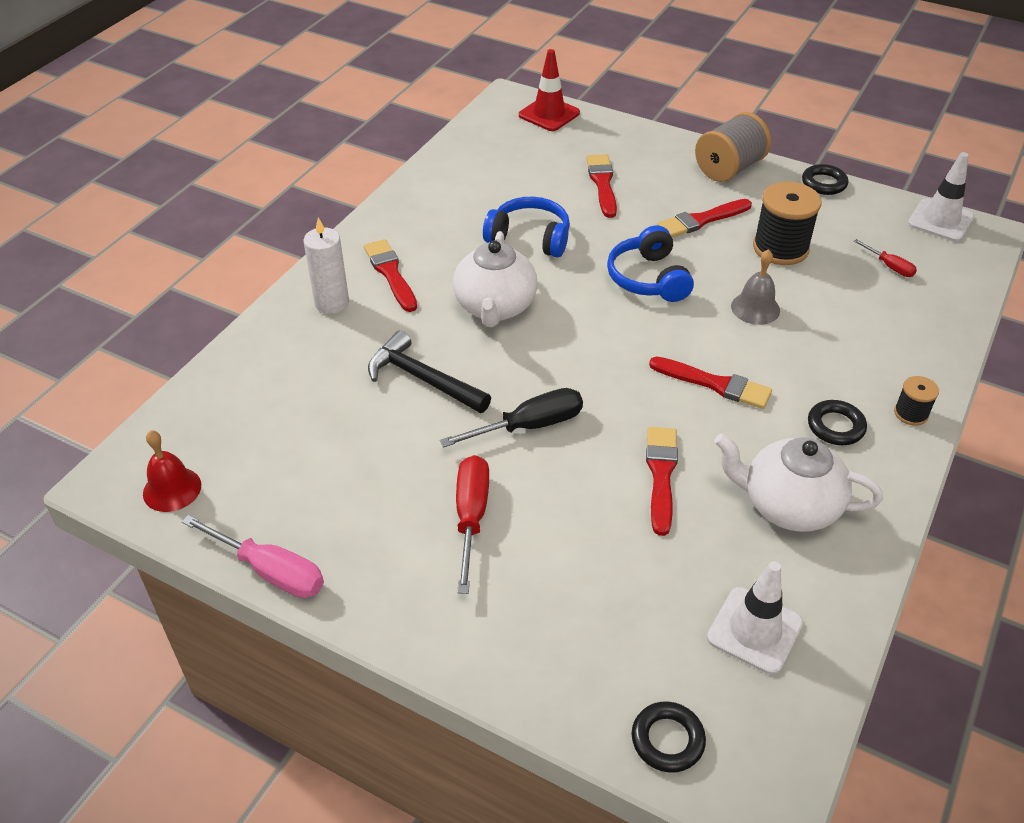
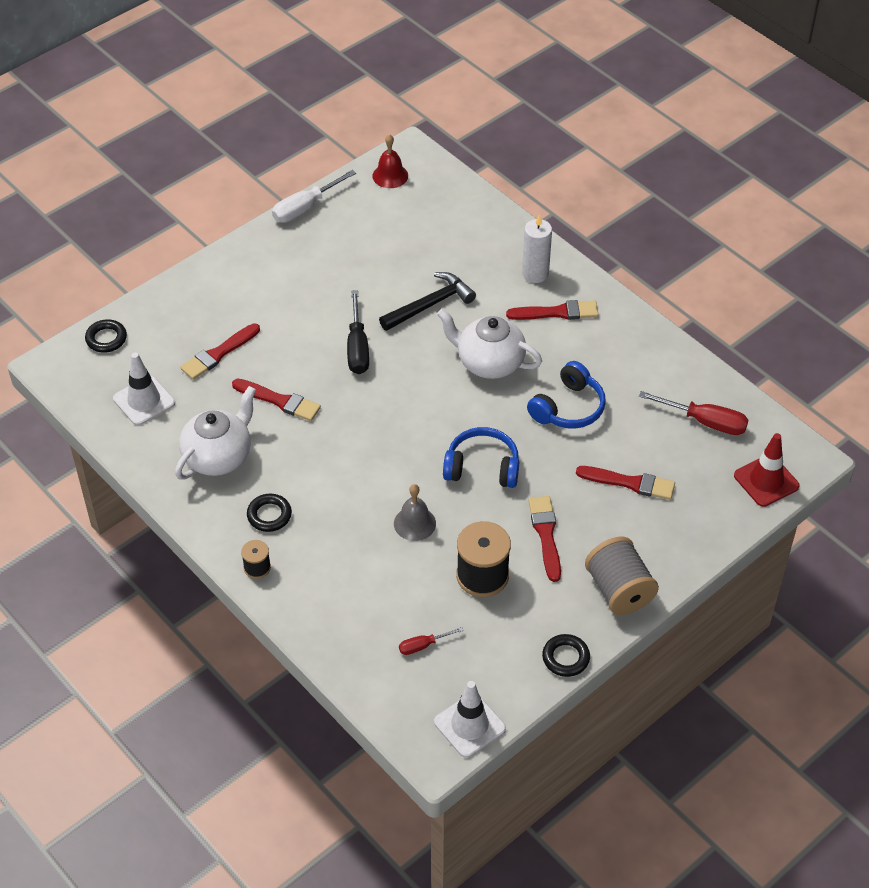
camera: 110 degrees right, 5 degrees up
(271, 571) = (304, 208): pink screwdriver -> white screwdriver
(471, 516) = (297, 299): red screwdriver -> red screwdriver (706, 422)
(715, 384) = (345, 463): red brush -> red brush (218, 354)

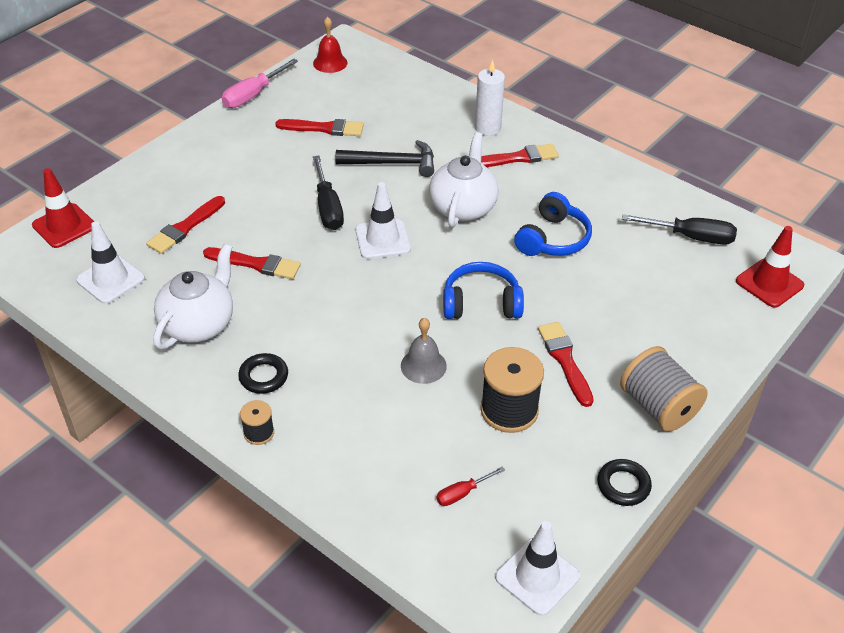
camera: 10 degrees left, 5 degrees down
(106, 339) = (64, 226): black ring -> red traffic cone
(304, 208) = (252, 95): white screwdriver -> pink screwdriver
(403, 389) = (382, 239): none -> white traffic cone
(430, 305) = (392, 163): black hammer -> black hammer turned 45 degrees clockwise
(489, 362) = (463, 207): white teapot -> white teapot turned 90 degrees clockwise
(630, 483) = (636, 301): red brush -> red brush (324, 128)
(706, 422) = (691, 237): red screwdriver -> black screwdriver

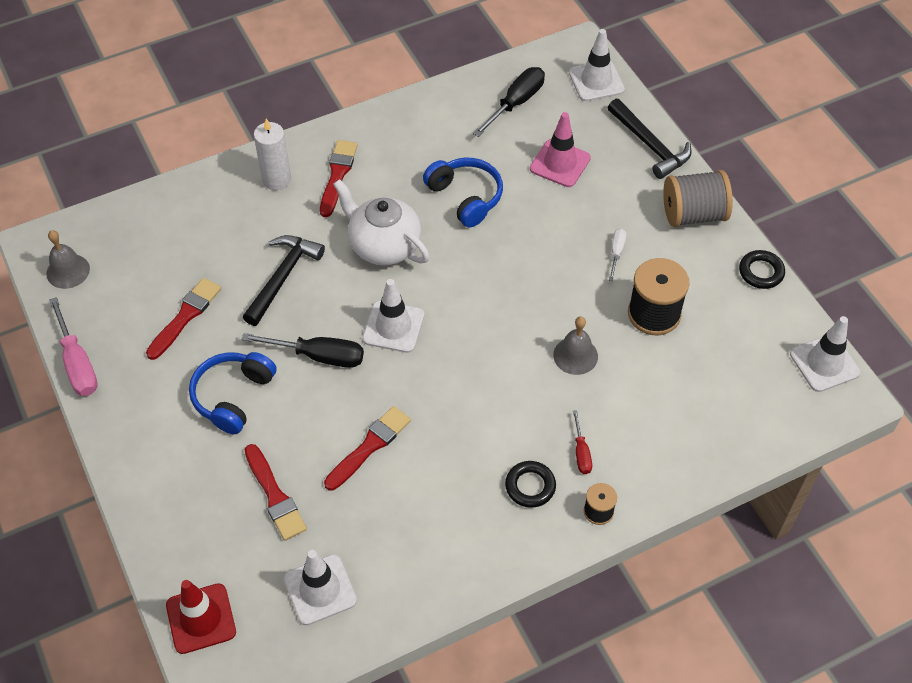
camera: 65 degrees left, 10 degrees up
(199, 324) = (432, 522): white teapot -> none
(330, 63) = (68, 271): red bell -> grey bell
(462, 493) = (727, 381): red screwdriver -> red screwdriver (581, 453)
(481, 303) = (520, 283): blue headphones -> blue headphones (233, 396)
(565, 360) = (616, 252): red brush -> white screwdriver
(642, 288) = (560, 163): none -> pink traffic cone
(721, 347) = (649, 145): none -> black hammer
(769, 283) = (596, 81): red traffic cone -> white traffic cone

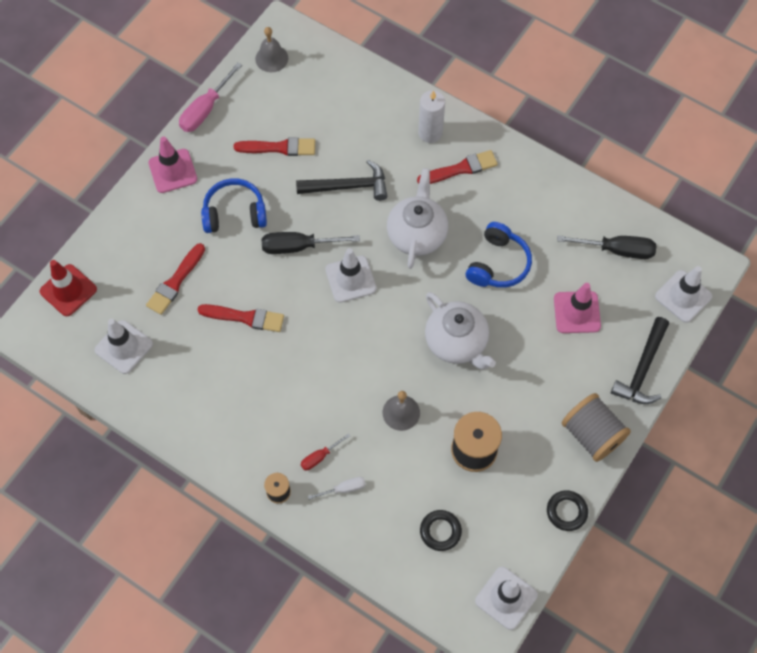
camera: 60 degrees right, 10 degrees up
(130, 433) = (173, 171): none -> pink traffic cone
(319, 356) = (297, 246): black screwdriver -> black screwdriver turned 105 degrees clockwise
(528, 271) = (457, 342): none -> white teapot
(530, 486) = (272, 436): black ring -> black ring (440, 531)
(616, 252) = (515, 395): white screwdriver -> white screwdriver (344, 489)

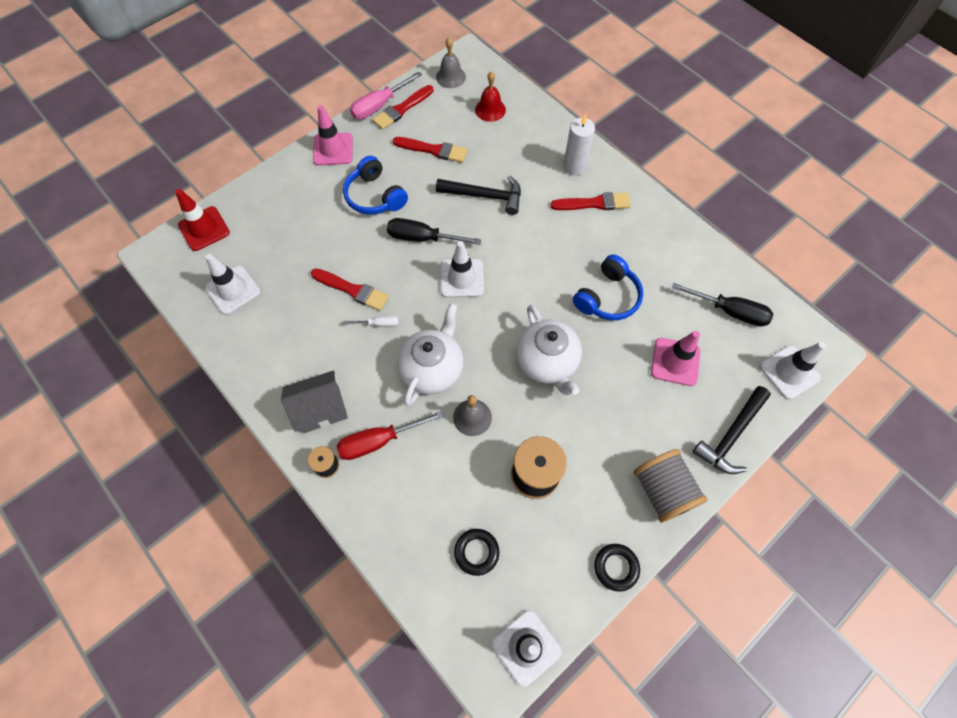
camera: 15 degrees right, 0 degrees up
(175, 282) = (300, 243): red brush -> red brush (402, 109)
(234, 213) = (375, 196): blue headphones -> blue headphones turned 135 degrees counterclockwise
(255, 441) = (321, 409): none -> grey house
(319, 457) = (378, 441): red screwdriver -> red screwdriver, size x1.81
(325, 87) = (490, 109): none -> red bell
(344, 489) = (392, 480): white screwdriver -> white screwdriver (379, 324)
(417, 234) = (537, 252): white teapot -> white teapot (432, 368)

